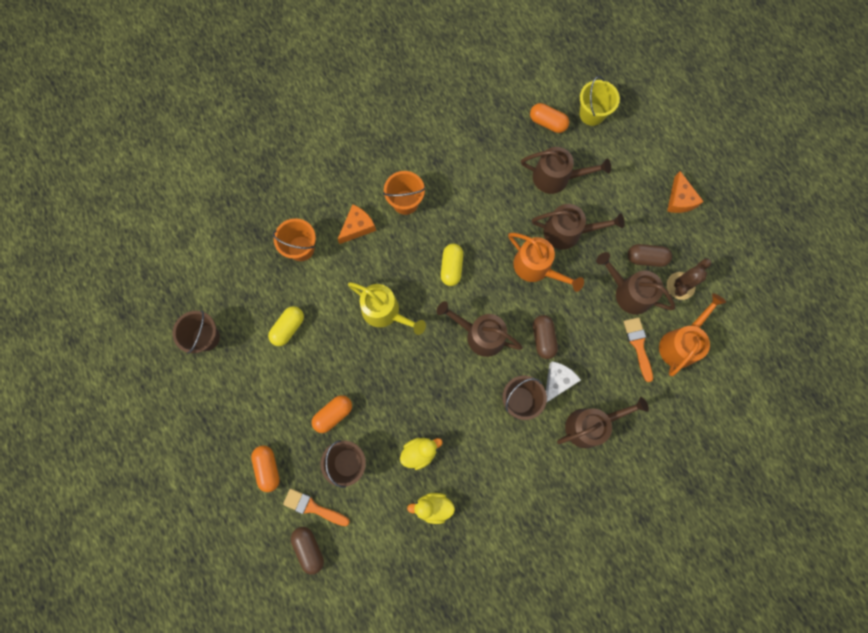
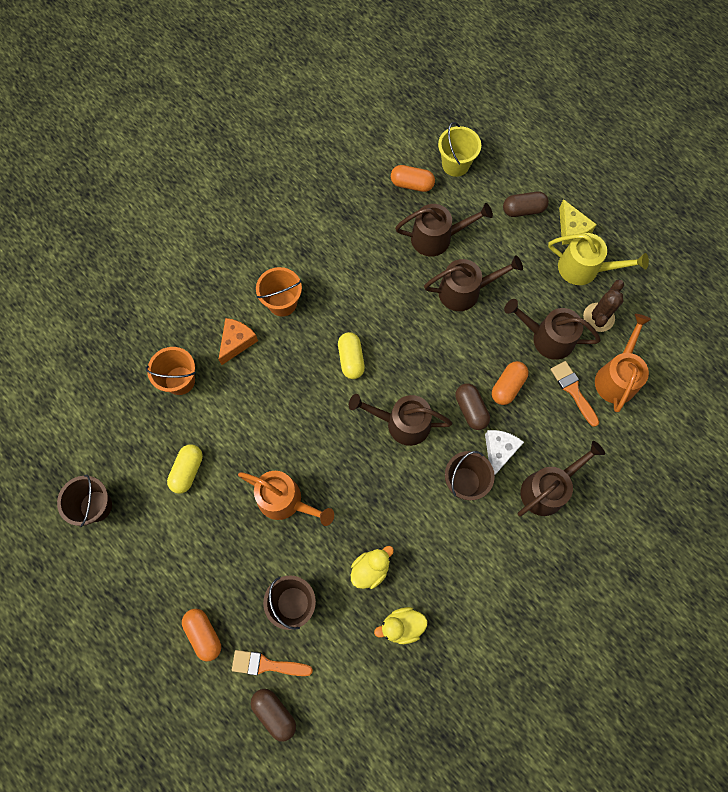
camera: 15 degrees left, 5 degrees down
(333, 414) = (263, 553): orange capsule -> orange capsule (507, 386)
(385, 312) = (291, 425): yellow watering can -> yellow watering can (584, 268)
(536, 268) = (443, 336): orange watering can -> orange watering can (285, 501)
(646, 258) = (554, 298): brown capsule -> brown capsule (523, 210)
(680, 199) = (571, 229): orange cheese -> yellow cheese

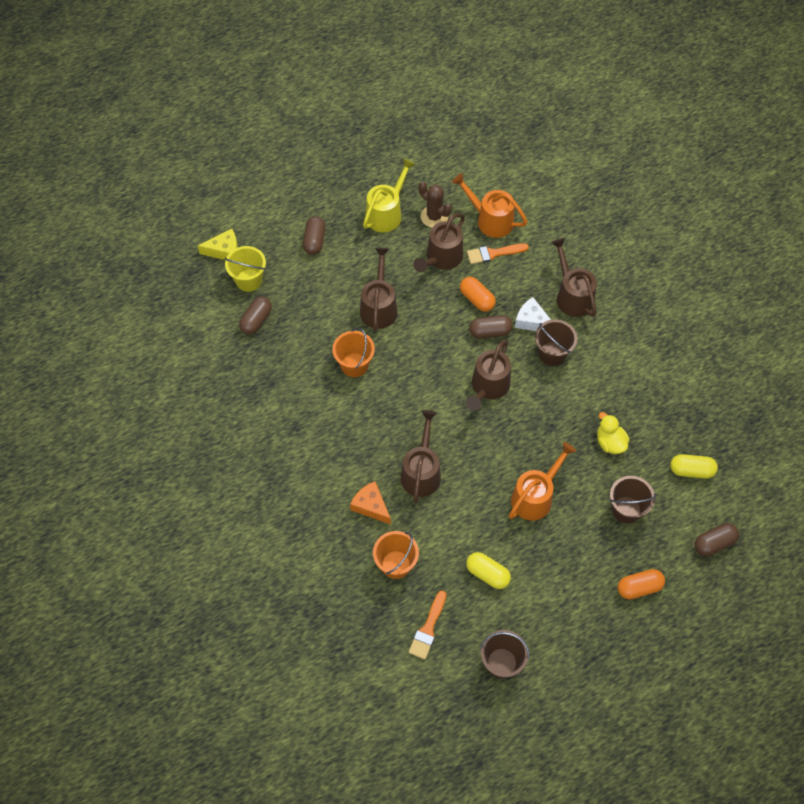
camera: 75 degrees left, 10 degrees down
(266, 664) = (674, 541): orange brush -> orange brush (428, 629)
(282, 303) = (343, 458): orange bucket -> orange bucket (354, 365)
(351, 359) = (417, 413): yellow capsule -> yellow capsule (691, 470)
(402, 626) = (661, 430): yellow duck -> none
(412, 184) = (256, 320): orange capsule -> brown capsule
(437, 238) = (319, 314): brown watering can -> brown watering can (421, 472)
(571, 229) = (346, 211): yellow cheese -> yellow cheese (224, 251)

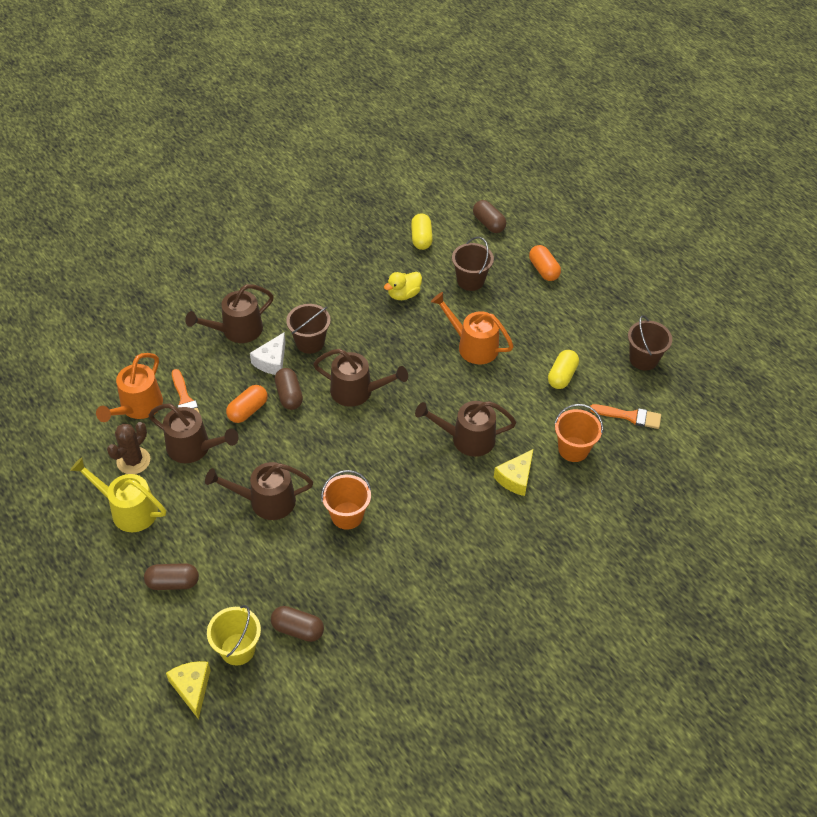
camera: 100 degrees left, 10 degrees down
(371, 506) = (515, 478): orange cheese -> yellow cheese

